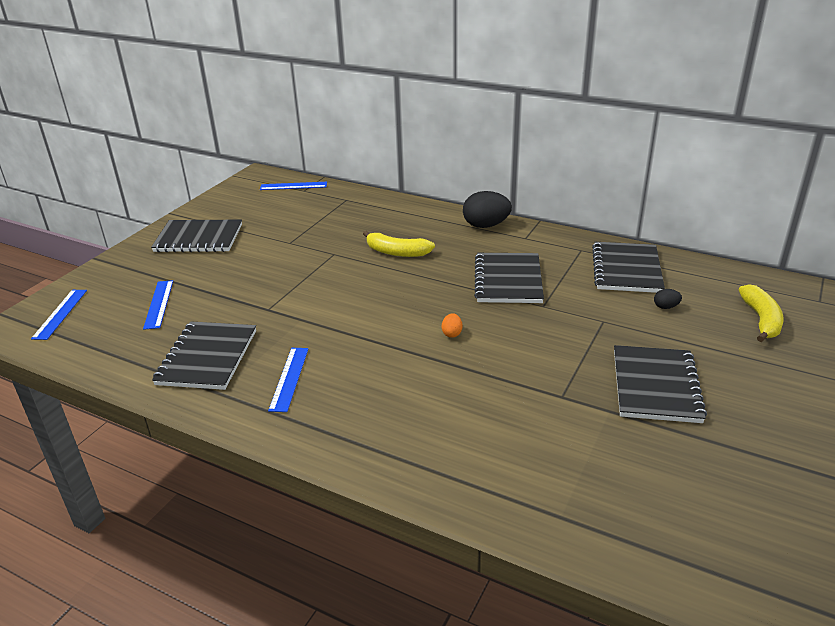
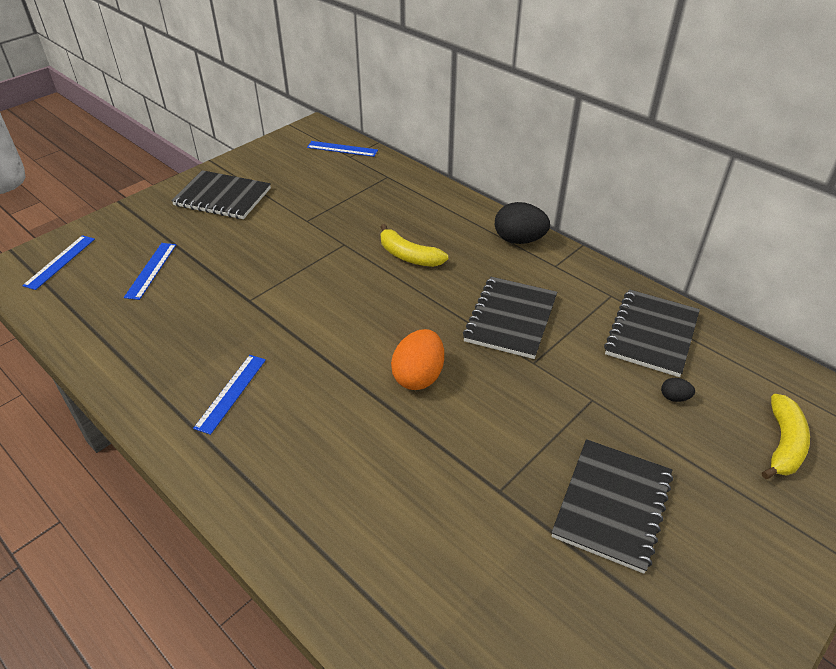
camera: 15 degrees right, 10 degrees up
(207, 357) = (166, 347): black notebook -> none
(452, 333) = (418, 376): orange egg -> orange egg, size x2.16

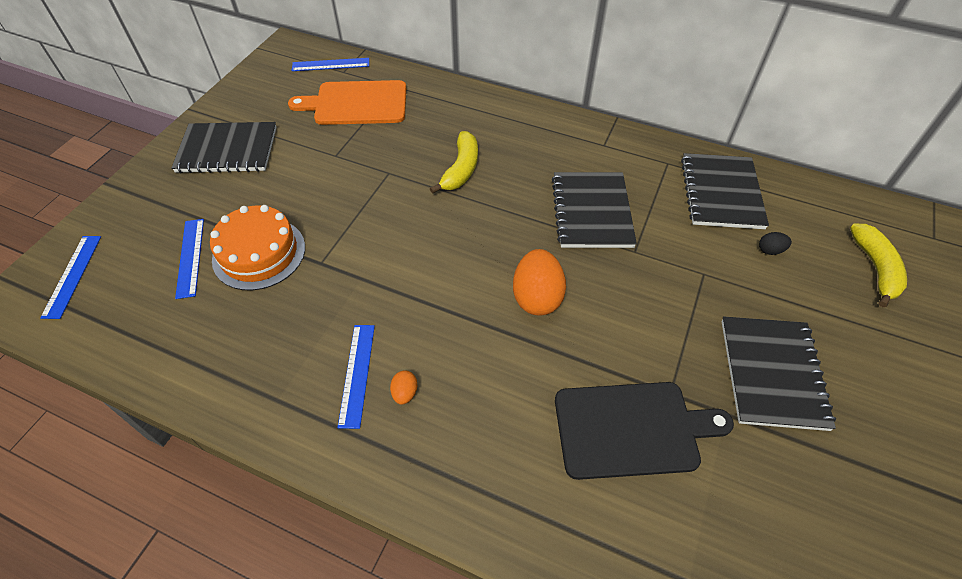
camera: 20 degrees left, 10 degrees up
(204, 280) = (259, 253): none -> orange cake
(261, 419) = (405, 393): none -> orange egg
(347, 184) = (356, 103): none -> orange cutting board
(408, 256) = (461, 169): yellow banana -> yellow banana turned 90 degrees counterclockwise
(445, 509) = (632, 429): none -> black cutting board
(519, 240) = (557, 126): black egg -> none

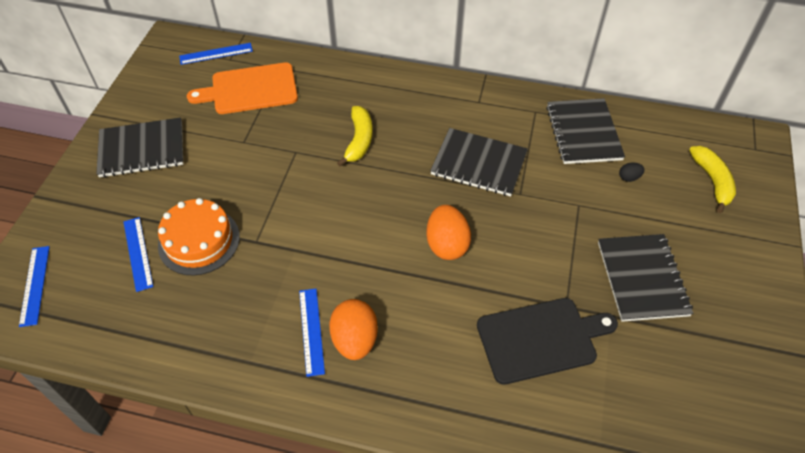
camera: 10 degrees left, 0 degrees up
(405, 393) = (355, 340): orange egg -> orange egg, size x2.16
(591, 211) = (478, 164): black notebook -> black notebook turned 60 degrees counterclockwise

